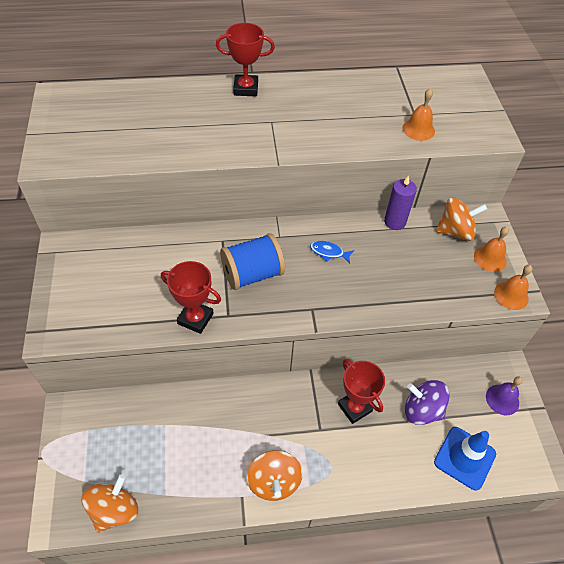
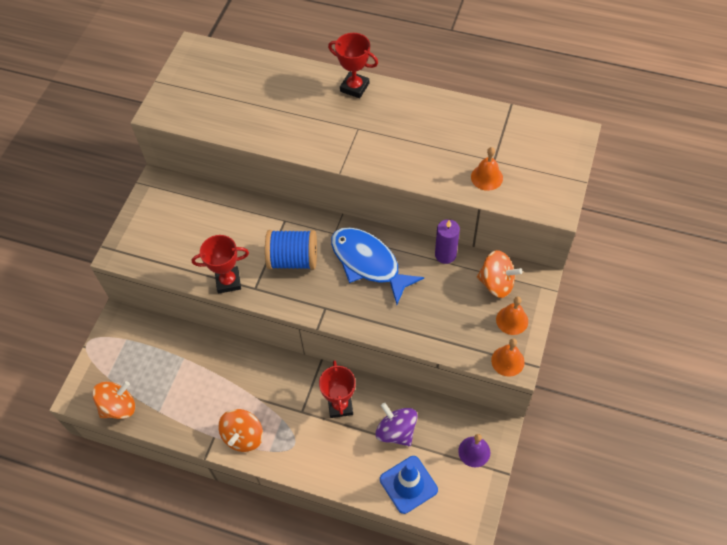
camera: 30 degrees right, 5 degrees up
(195, 318) = (228, 281): red trophy -> red trophy turned 60 degrees counterclockwise
(329, 252) = (368, 263): blue fish -> blue fish, size x2.49

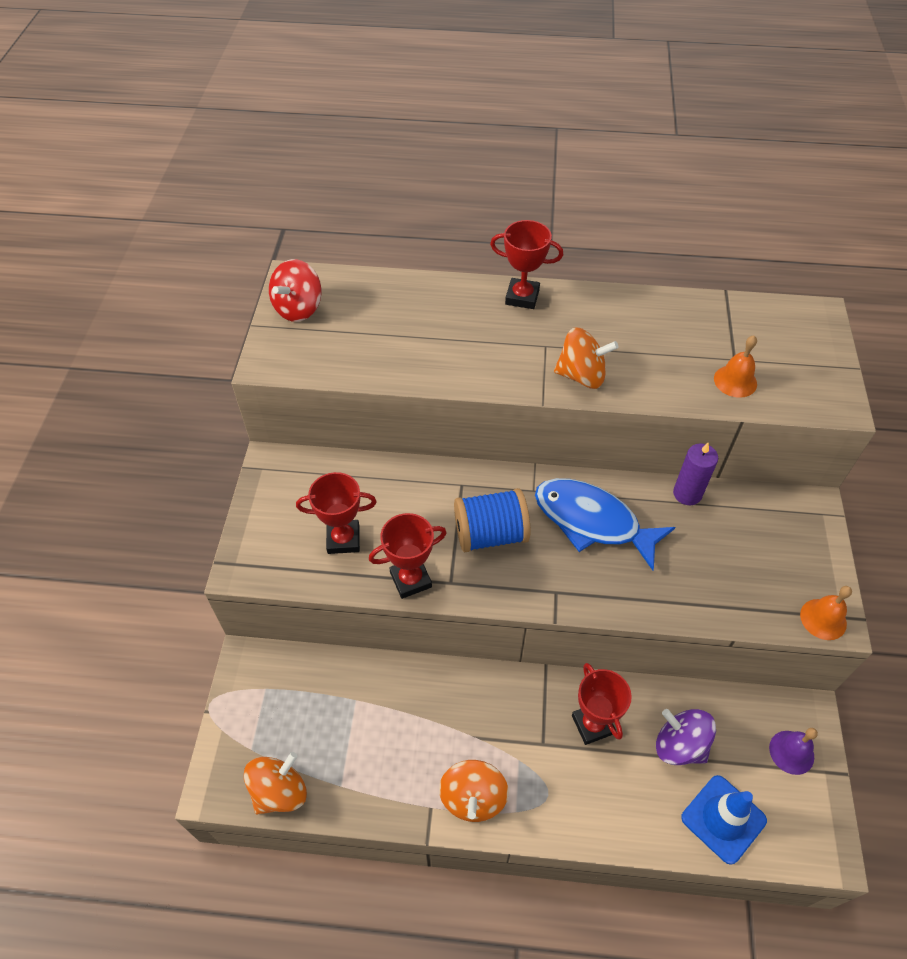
camera: 15 degrees left, 5 degrees down
(191, 73) = (298, 308): none -> red spinning top
(191, 245) = (343, 539): none -> red trophy
(496, 283) = (766, 519): orange spinning top -> orange spinning top (581, 375)
(512, 320) = (805, 563): orange bell -> none

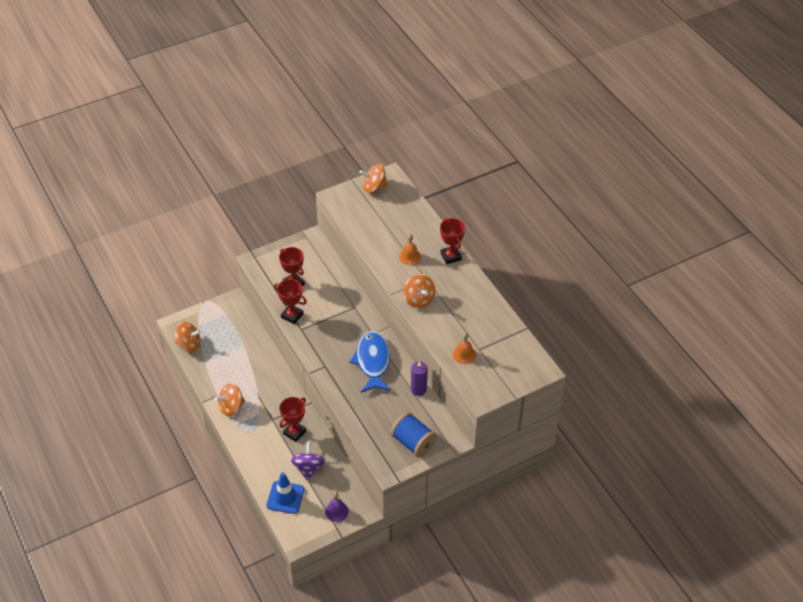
camera: 55 degrees right, 5 degrees down
(298, 308) = (374, 187): red spinning top -> orange spinning top
(490, 534) = (336, 330): blue spool -> blue spool (413, 443)
(823, 619) = (387, 466): orange bell -> orange bell (410, 256)

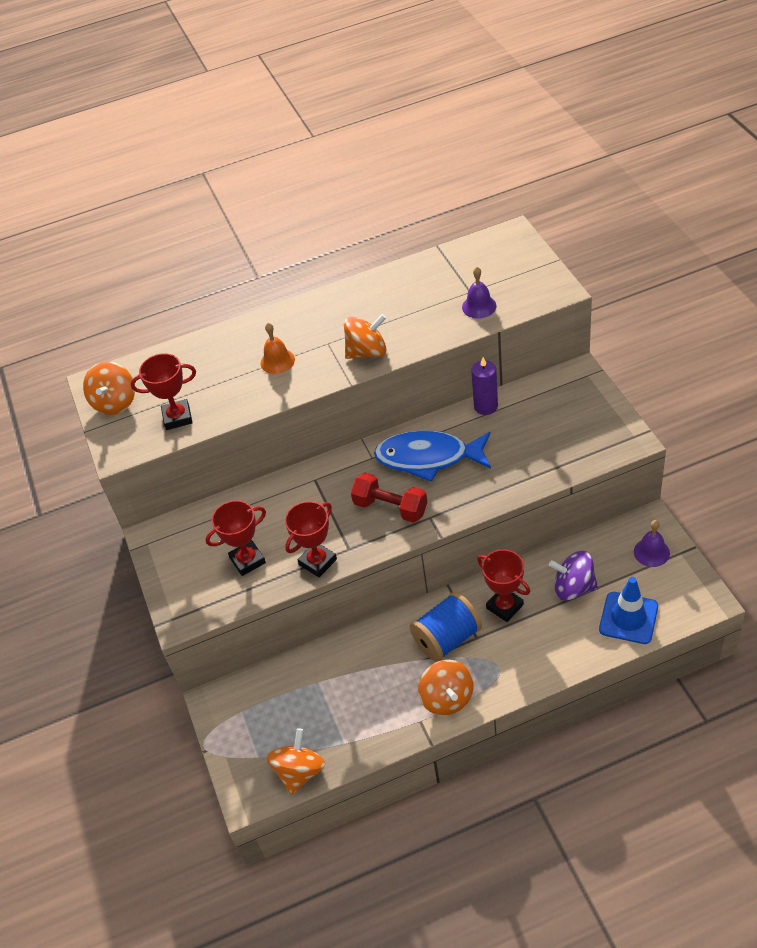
camera: 75 degrees left, 0 degrees up
(332, 346) = (390, 507): none -> red dumbbell
(413, 443) = (582, 414): blue spool -> blue spool (447, 638)
(451, 256) = (288, 316): red trophy -> red trophy (177, 417)
(464, 354) = (479, 306): orange bell -> purple bell

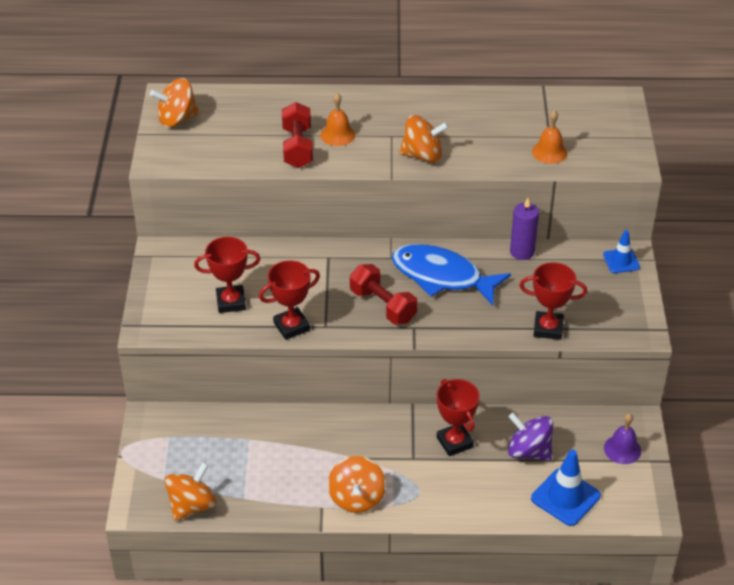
camera: 15 degrees right, 5 degrees down
(115, 402) = (177, 119): orange spinning top -> orange spinning top turned 45 degrees clockwise
(177, 417) = (223, 150): red trophy -> red trophy (548, 328)
(246, 387) = (297, 147): none -> red dumbbell
(447, 638) = (385, 449): blue spool -> none
(479, 306) = (549, 152): purple bell -> orange bell
(576, 381) = (621, 261): none -> blue traffic cone

